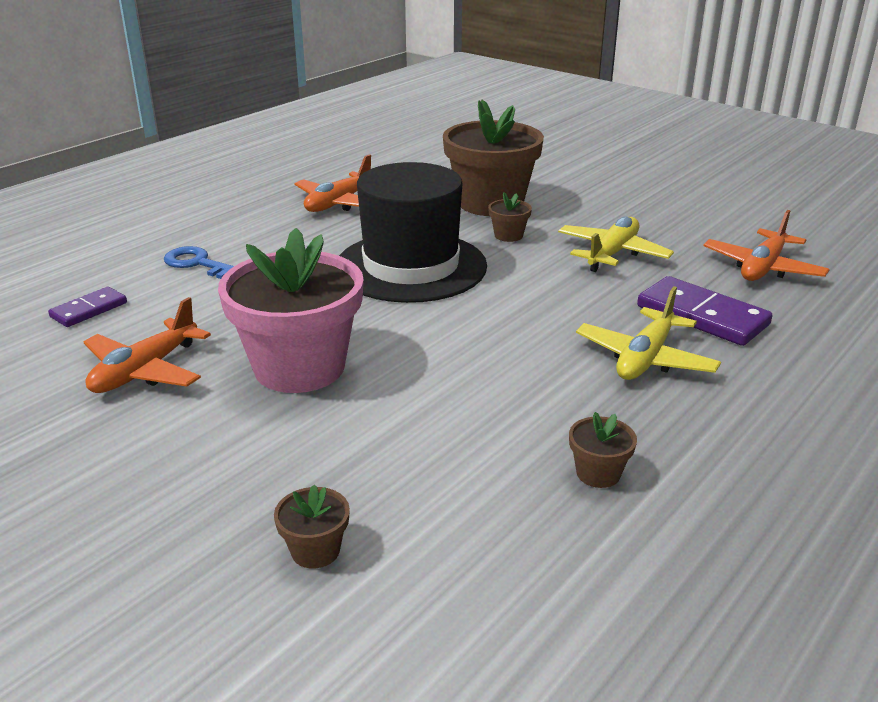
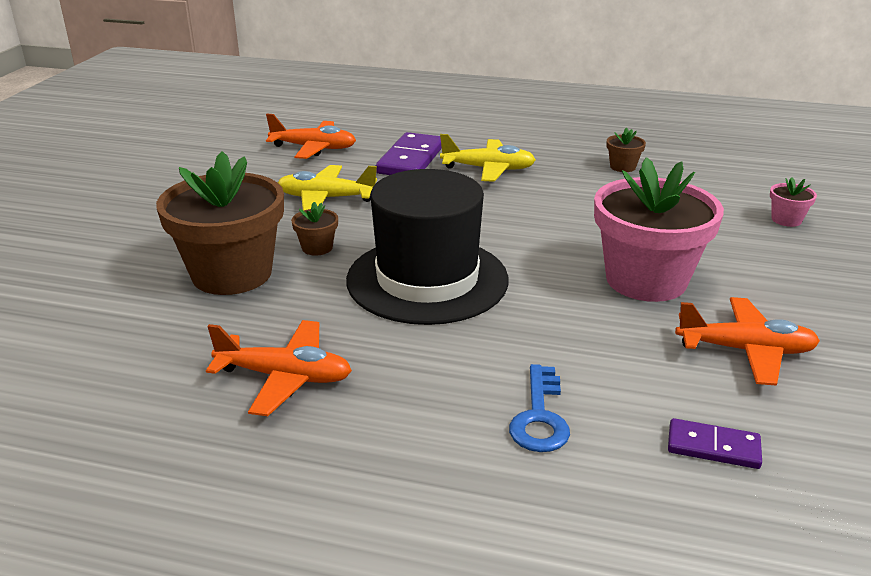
camera: 115 degrees left, 0 degrees up
(315, 550) = (786, 220): brown flower pot -> pink flower pot

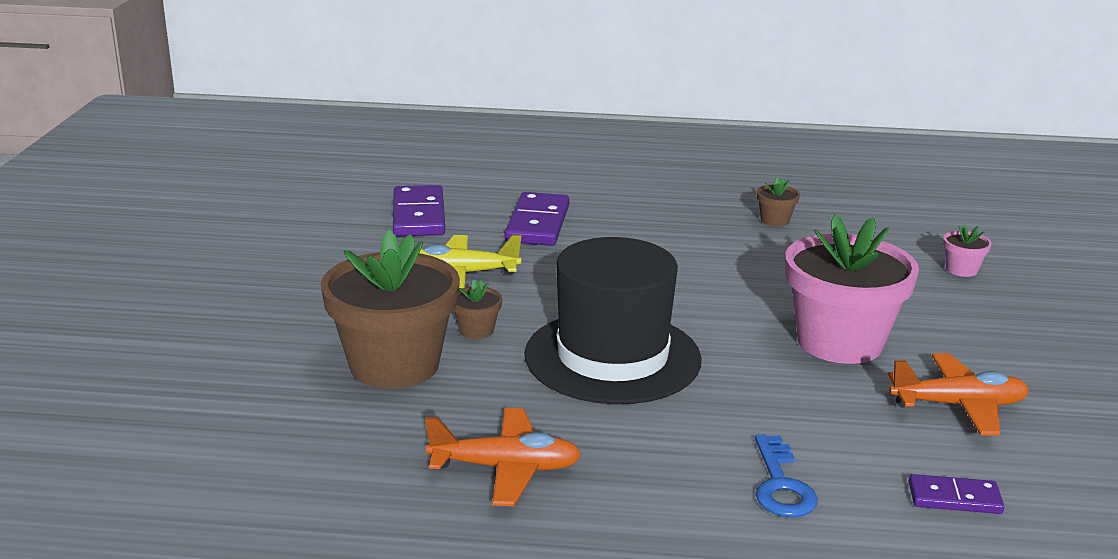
camera: 10 degrees left, 5 degrees down
(314, 148) = (419, 216): orange plane -> purple domino
(488, 169) = (629, 230): yellow plane -> none

